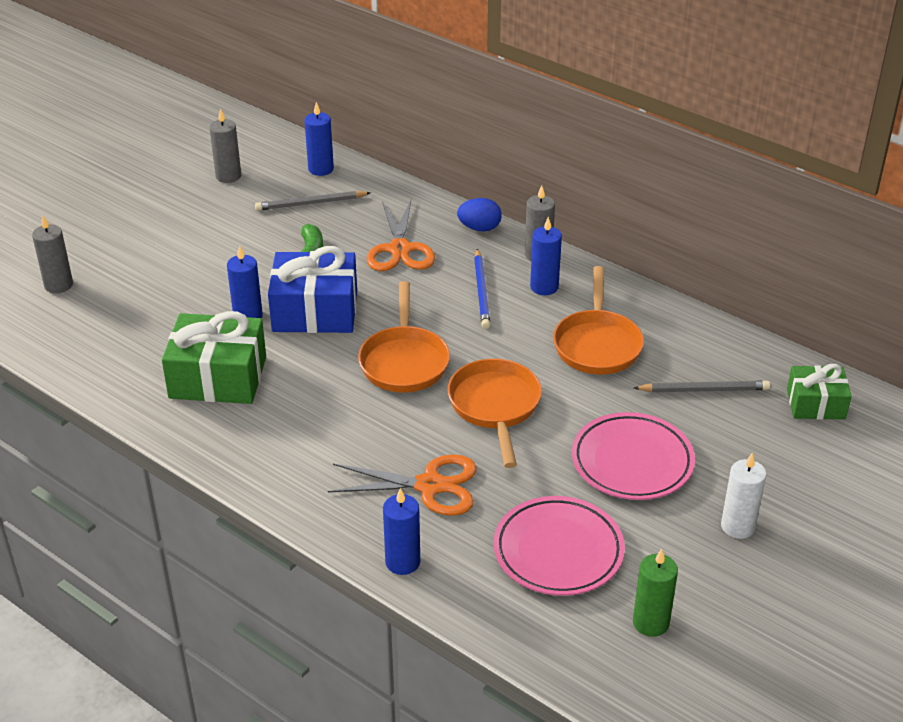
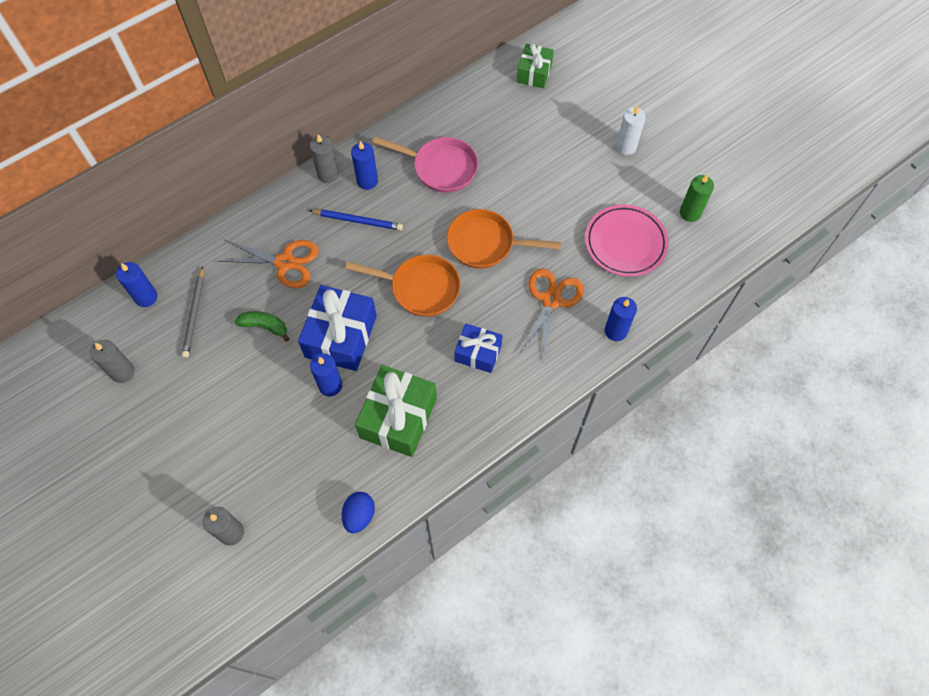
camera: 75 degrees left, 25 degrees up
(326, 429) = (478, 353): none -> blue gift
(479, 228) = (279, 203): blue egg -> blue egg (359, 515)
(597, 344) = (441, 168): orange pan -> pink pan
(632, 462) = (559, 182): pink plate -> none
(704, 389) = (504, 124): grey pencil -> none

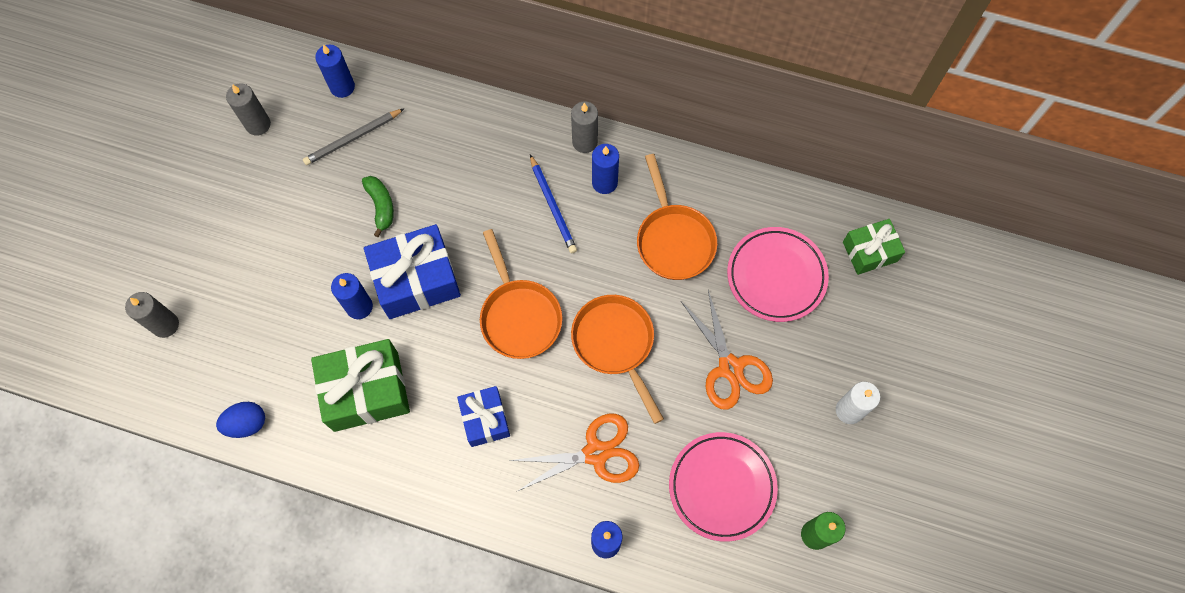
camera: 55 degrees right, 5 degrees up
(285, 262) = (459, 175): orange scissors -> orange scissors (730, 368)
(441, 168) = (673, 240): pink pan -> orange pan
(511, 129) = (776, 276): none -> pink plate

